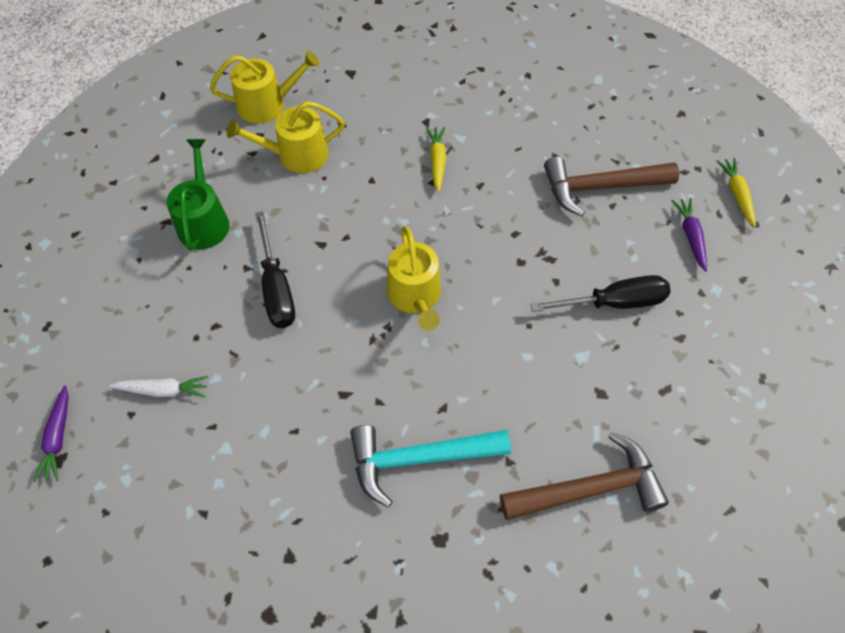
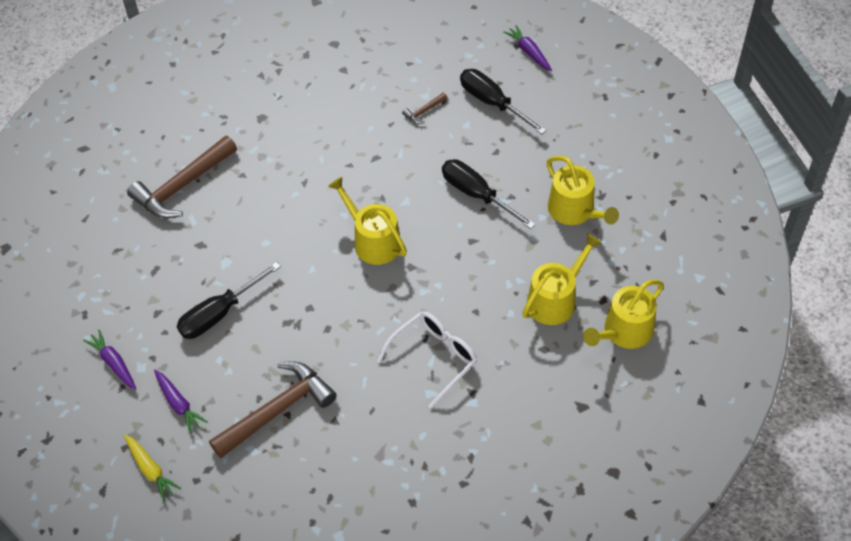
camera: 150 degrees right, 5 degrees down
(163, 390) = (492, 103): white carrot -> black screwdriver
(204, 221) = (575, 211): green watering can -> yellow watering can
(245, 425) = (424, 111): none -> brown hammer
(419, 458) = (301, 148): turquoise hammer -> none
(437, 161) = (434, 358): yellow carrot -> white glasses
(744, 307) = (114, 363): none -> purple carrot

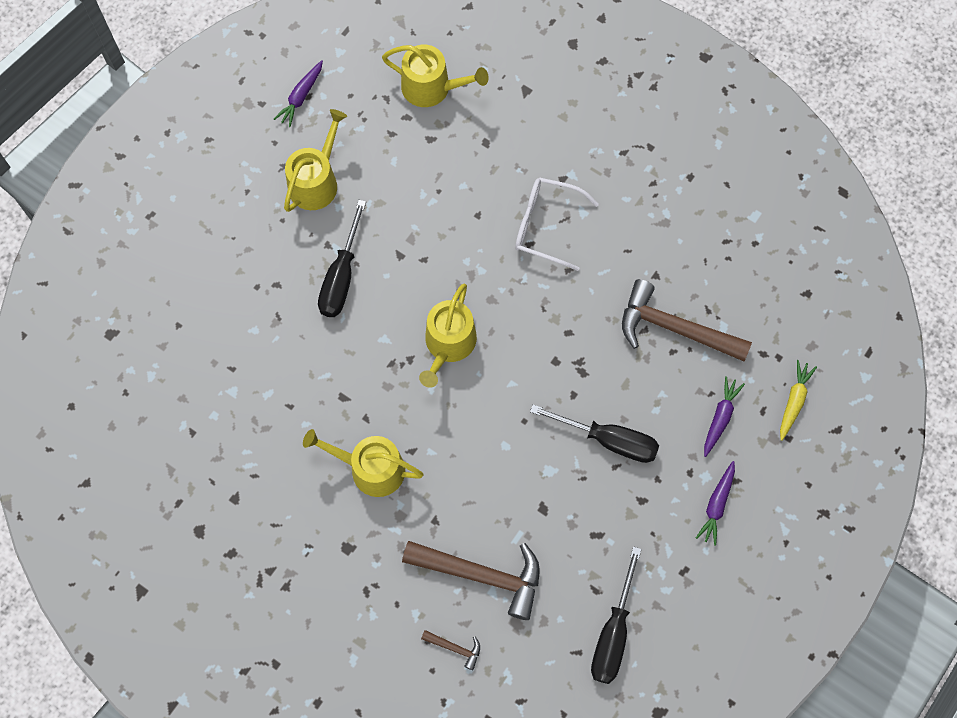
camera: 120 degrees left, 15 degrees up
(424, 111) = (256, 381): brown hammer -> brown hammer (455, 648)
(492, 103) = (211, 318): black screwdriver -> black screwdriver (613, 633)
(529, 52) = (118, 316): purple carrot -> purple carrot (301, 97)
(555, 299) = (428, 155): yellow watering can -> yellow watering can (370, 468)

